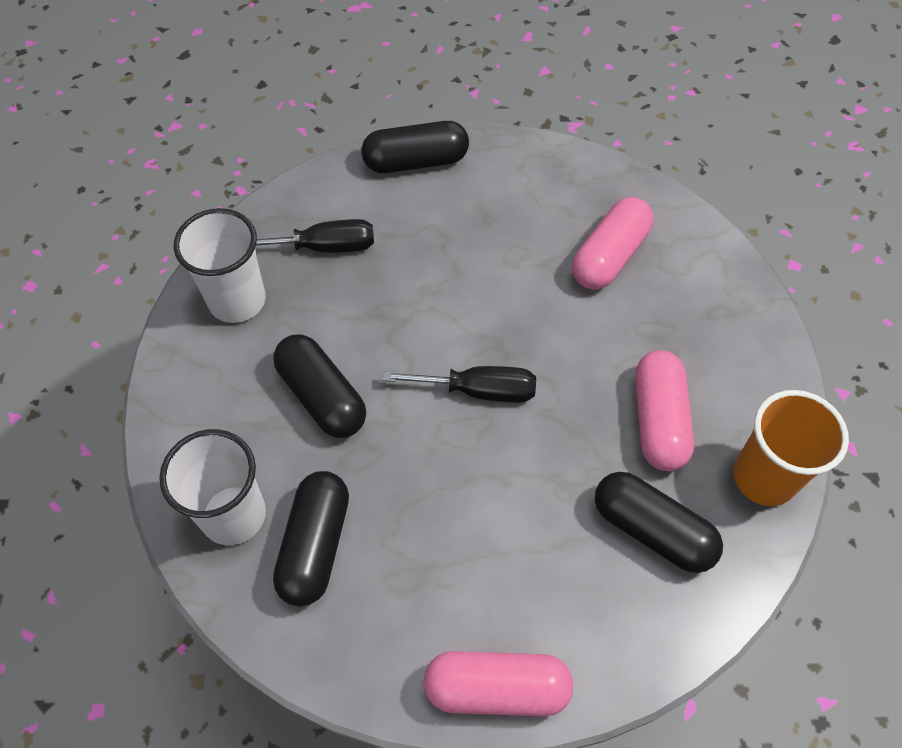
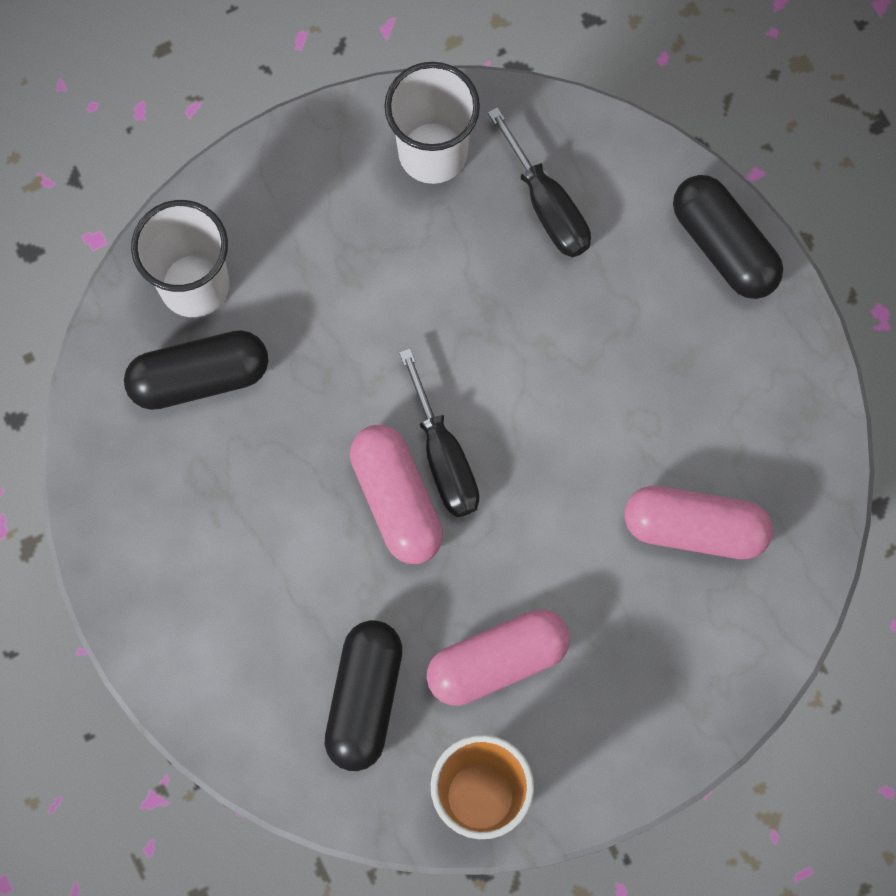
camera: 65 degrees right, 15 degrees up
(322, 396) = (360, 301): black capsule -> none
(496, 688) = (138, 610): pink capsule -> pink capsule (396, 500)

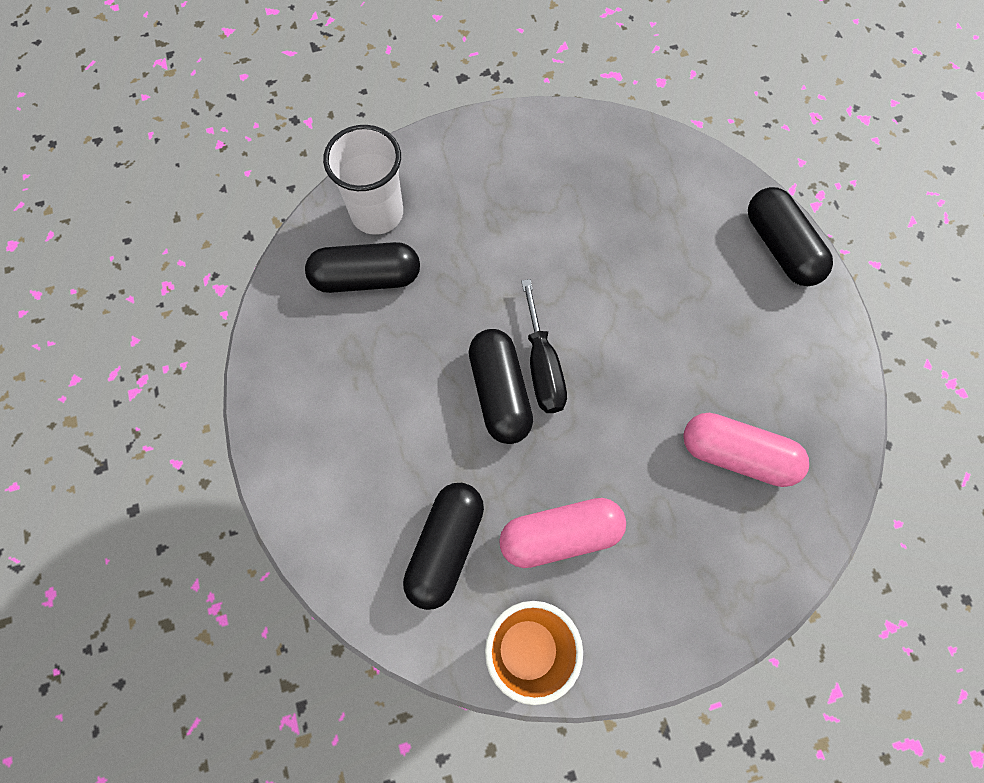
camera: 10 degrees right, 5 degrees down
(396, 500) = (500, 393): pink capsule -> black capsule
(433, 153) = (569, 151): white cup -> none
(547, 206) = (649, 199): black screwdriver -> none

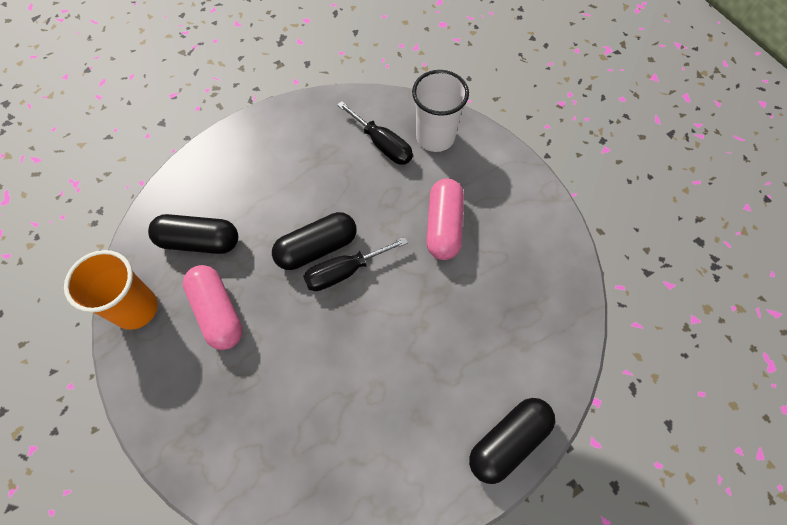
camera: 75 degrees right, 5 degrees down
(366, 278) = (382, 144): black capsule -> black screwdriver
(737, 455) = (303, 432): pink capsule -> pink capsule (443, 226)

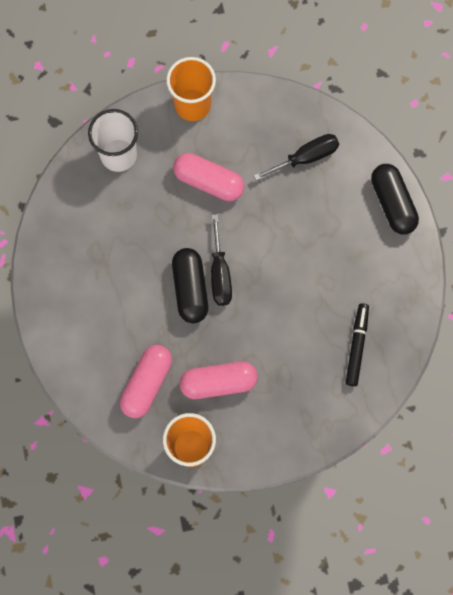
camera: 70 degrees left, 10 degrees up
(199, 241) = (146, 383): black capsule -> pink capsule
(306, 459) = (356, 346): none -> black marker
(382, 144) = (108, 202): black screwdriver -> black screwdriver (306, 157)
(520, 183) = (192, 105): none -> orange cup

